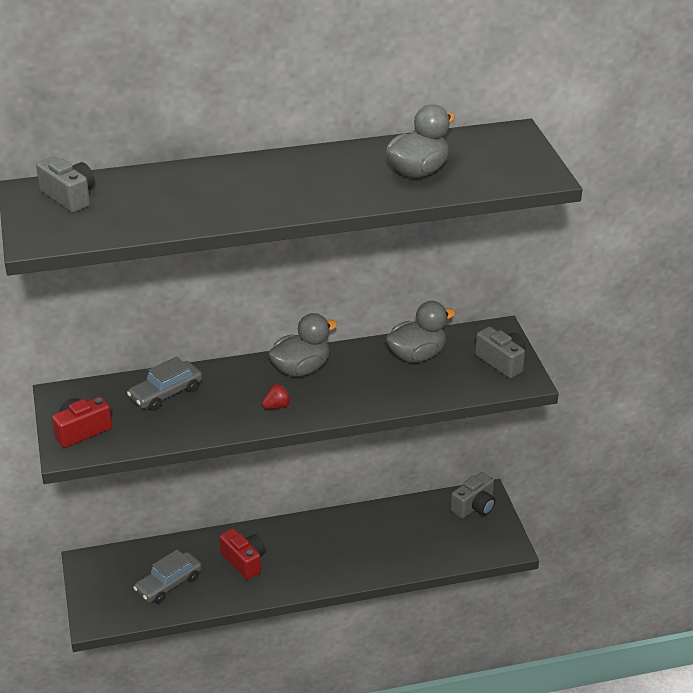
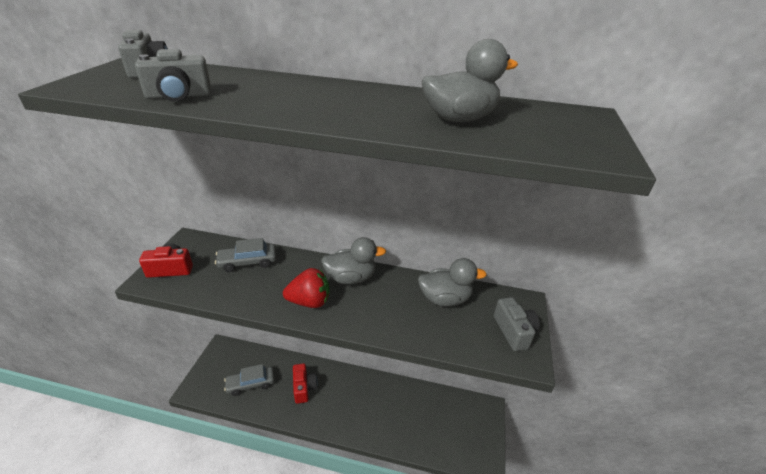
camera: 25 degrees right, 0 degrees up
(277, 406) = (309, 302): red strawberry -> red strawberry, size x1.85
(474, 506) = (476, 414): grey camera -> grey camera (179, 96)

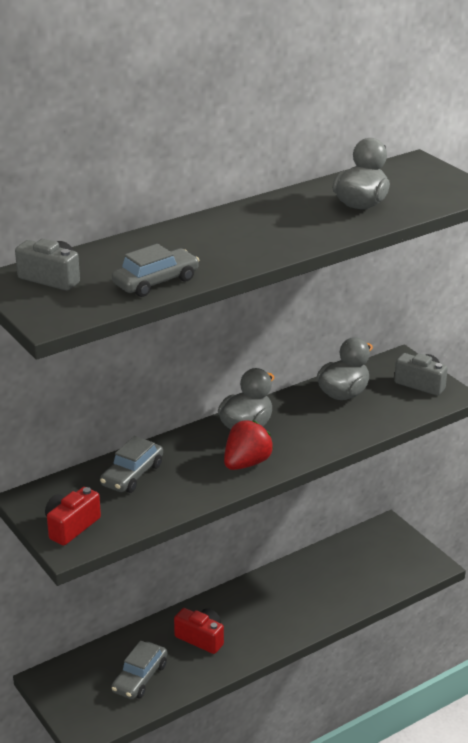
camera: 45 degrees left, 5 degrees down
(179, 96) = (156, 282): grey camera -> grey car

